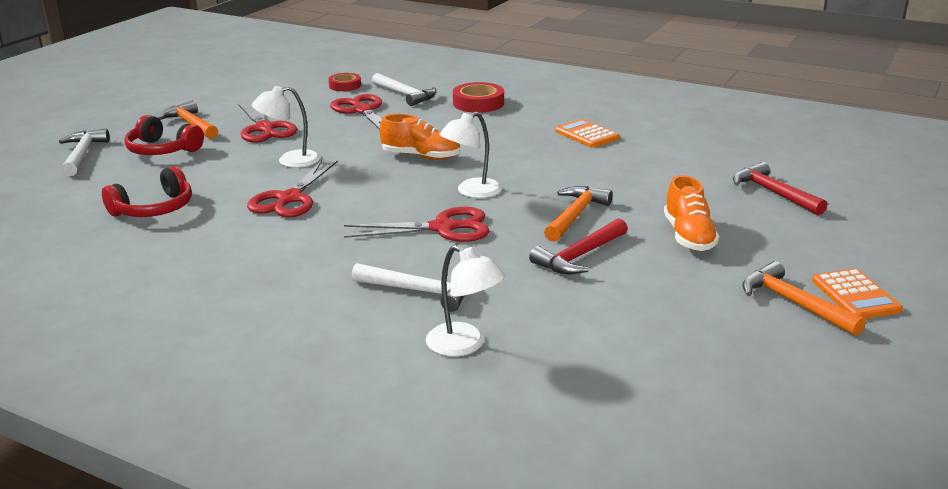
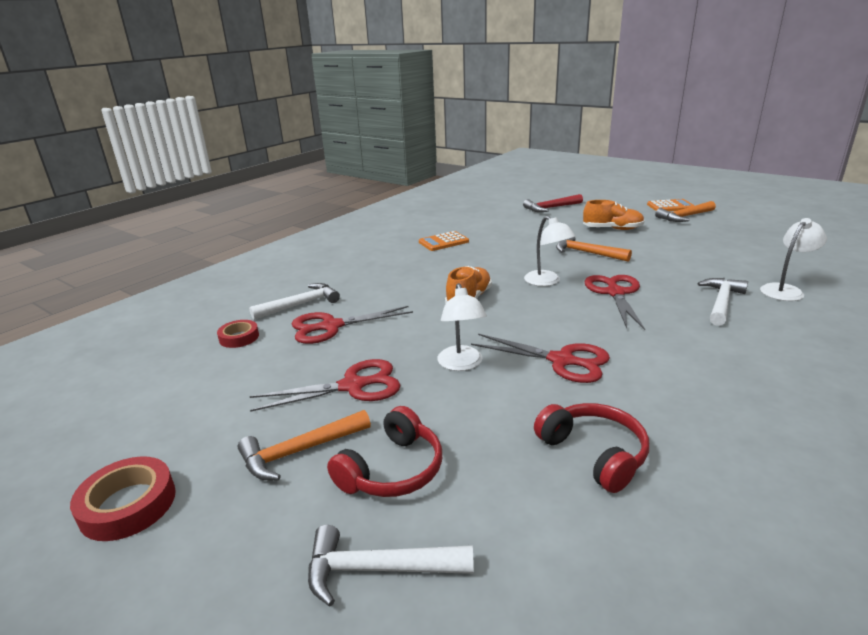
camera: 80 degrees left, 0 degrees up
(478, 103) = (350, 274): red tape -> red tape (128, 504)
(579, 256) = (648, 255): red hammer -> none

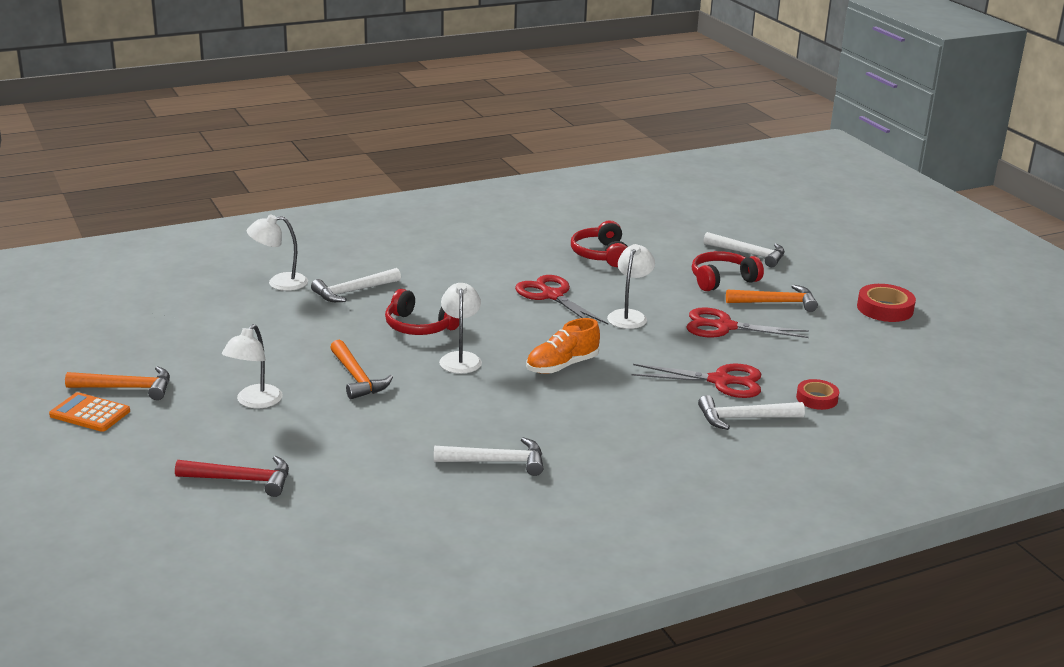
camera: 155 degrees left, 0 degrees up
(443, 242) = (496, 462): orange calculator -> white hammer
(612, 229) = (254, 402): orange shoe -> white lamp
(615, 293) = (420, 326): red scissors -> red headphones

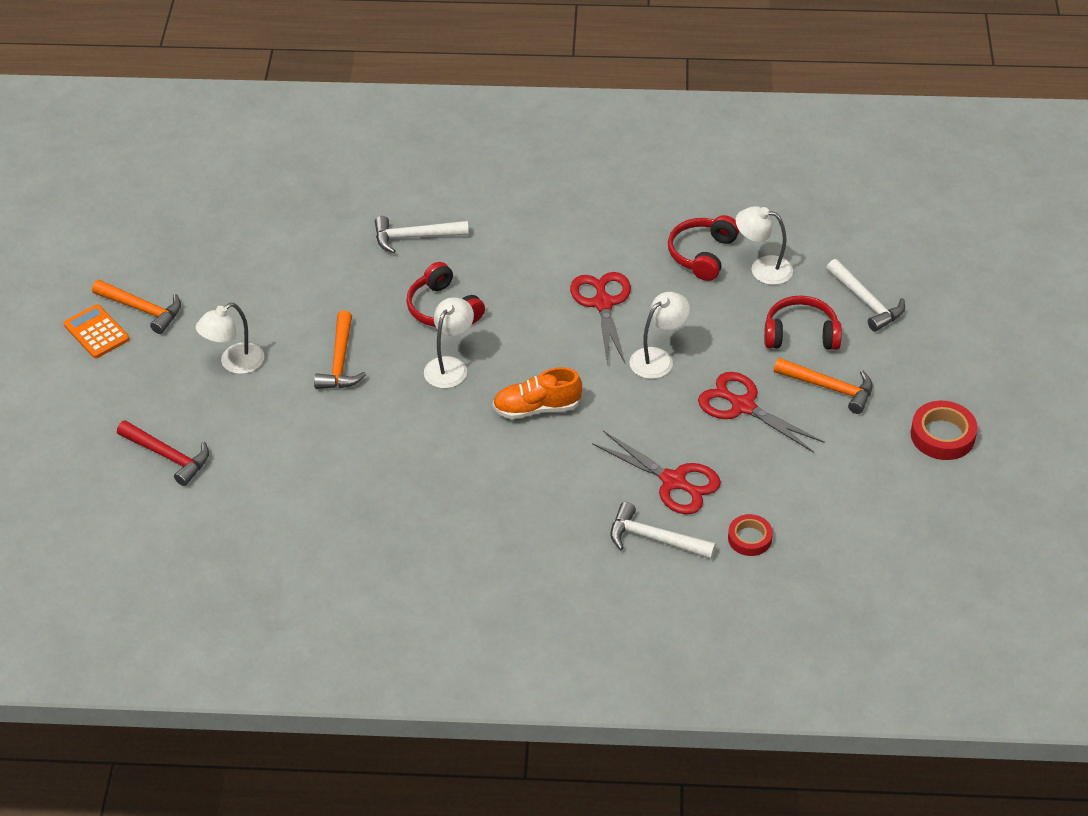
camera: 30 degrees right, 20 degrees up
(279, 283) = (355, 203): white lamp -> white lamp (762, 268)
(496, 462) = (387, 511): white hammer -> none

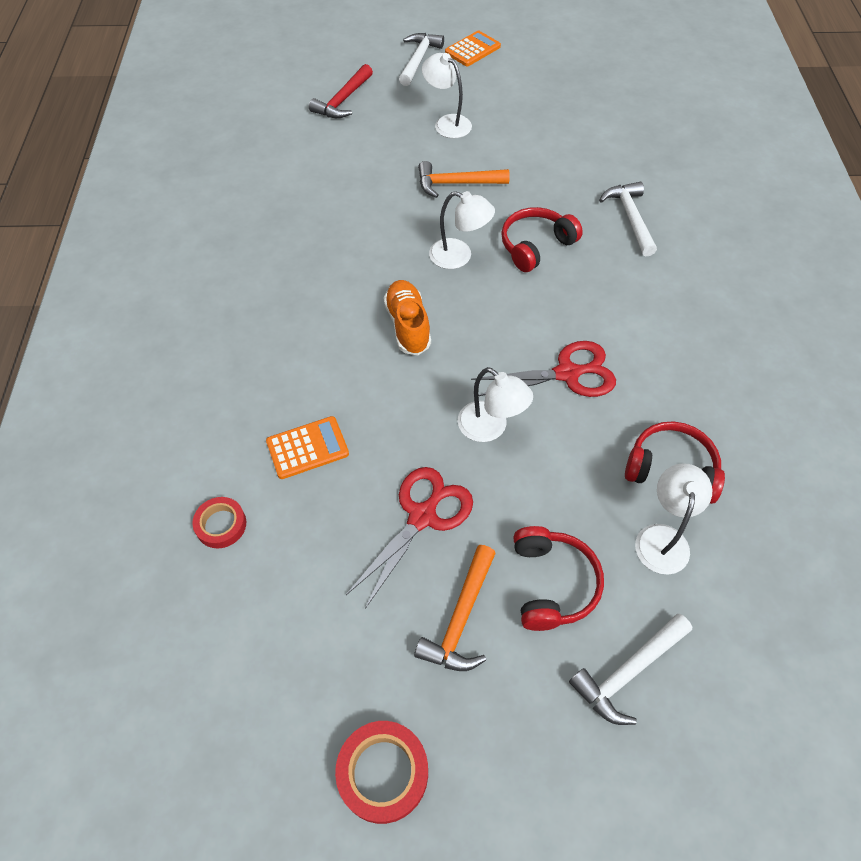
camera: 85 degrees right, 10 degrees up
(142, 309) = (501, 68): orange hammer -> none
(654, 539) = (229, 433): white hammer -> white hammer (418, 60)
(673, 481) = (307, 448): red scissors -> orange calculator

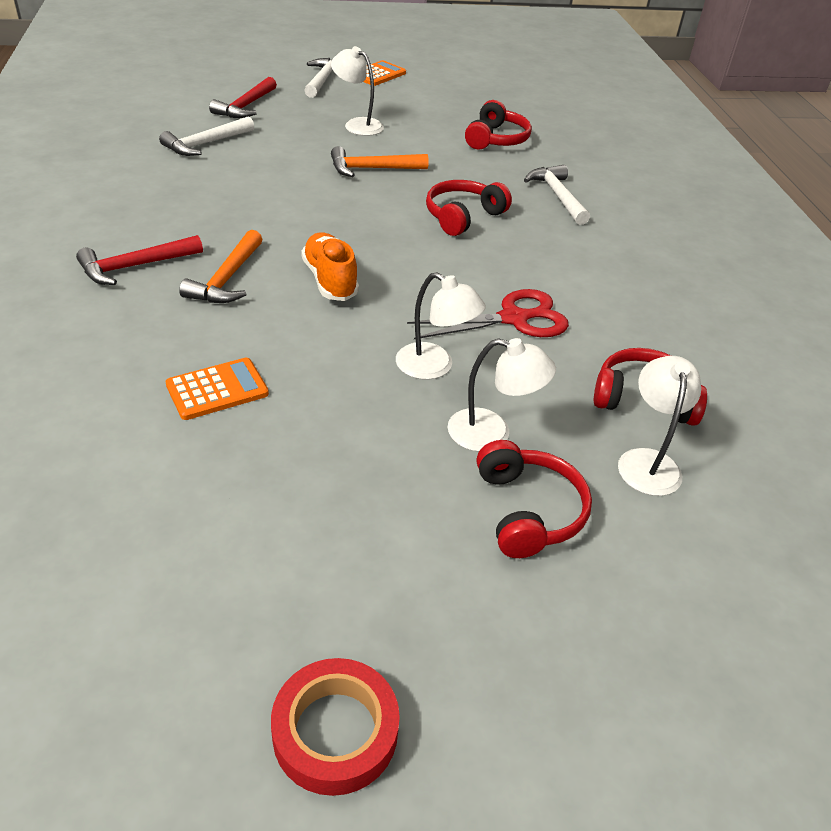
camera: 10 degrees left, 15 degrees down
(221, 525) = (107, 467): red tape -> none
(242, 308) = (135, 266): none -> red hammer
(422, 516) = (363, 451): red scissors -> none
(459, 256) = (381, 224): white lamp -> white lamp (492, 433)
(460, 618) = (421, 551): orange hammer -> orange hammer (227, 279)
(580, 140) = (496, 139): none -> red headphones
(628, 672) = (635, 596): white hammer -> white hammer (206, 144)

